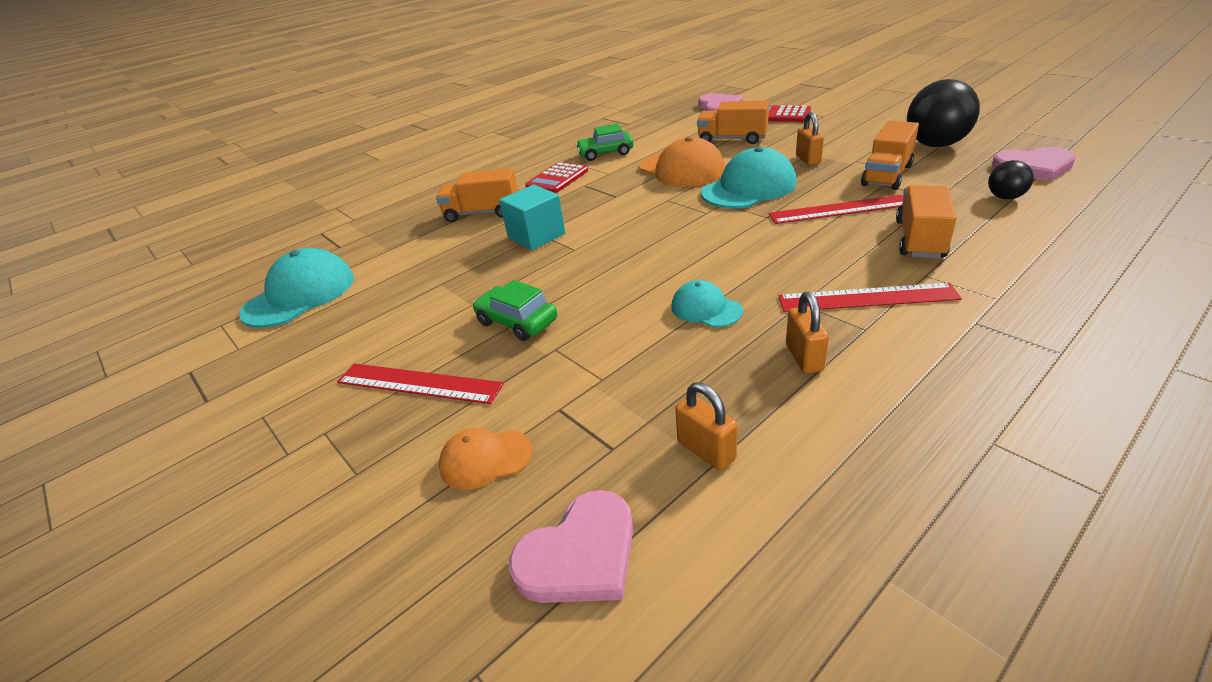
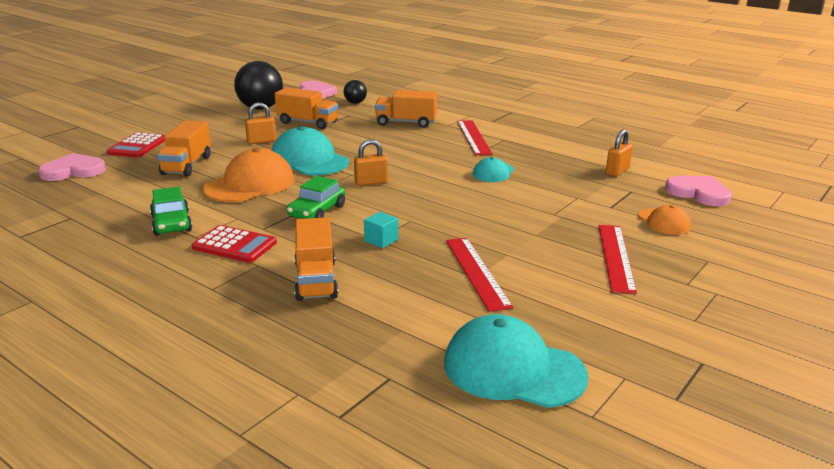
camera: 105 degrees left, 10 degrees down
(517, 322) = (527, 231): green car -> green car (317, 211)
(536, 236) = (381, 240): turquoise cube -> turquoise cube, size x0.56
(804, 357) = (534, 151): orange padlock -> orange padlock (371, 182)
(838, 210) = (359, 137): red ruler -> red ruler (476, 272)

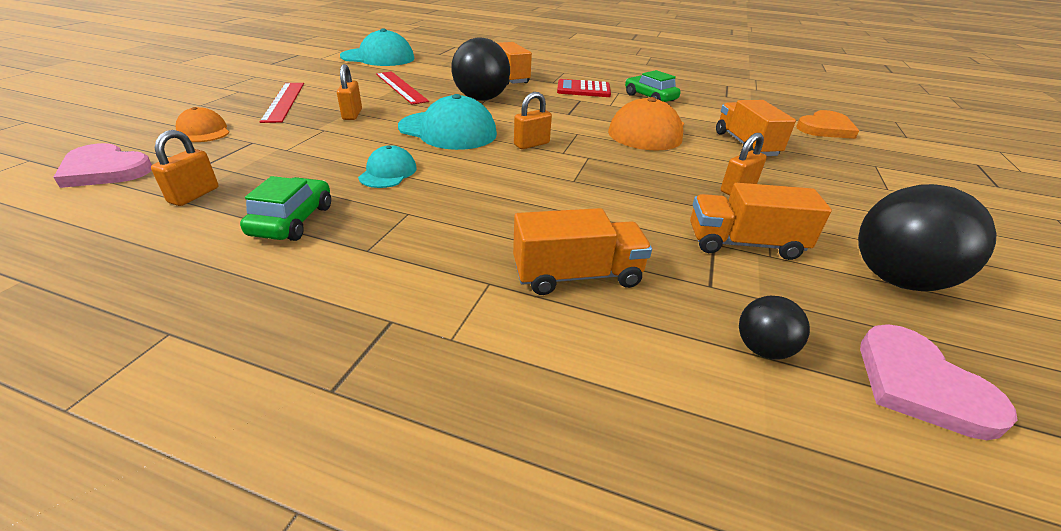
camera: 160 degrees right, 10 degrees up
(73, 171) = (825, 128): pink heart -> orange heart
(137, 146) = (851, 163): red calculator -> none
(309, 160) = (632, 165): turquoise cap -> turquoise cap (448, 131)
(317, 211) = (553, 113): green car -> green car (292, 220)
(381, 240) = (481, 99): turquoise cube -> black ball
(473, 137) = (426, 247): red ruler -> none
(531, 230) = (352, 114): none -> orange padlock

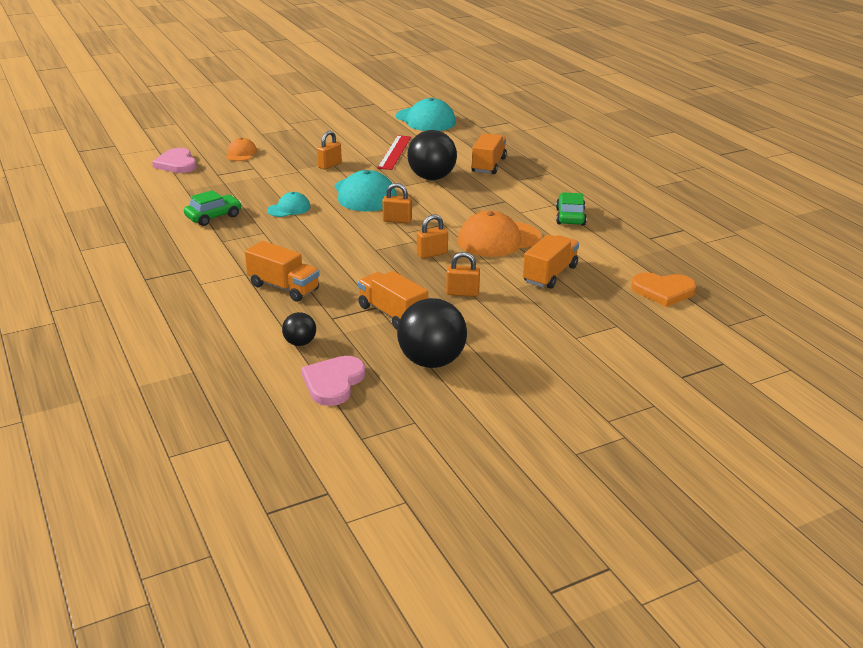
camera: 45 degrees right, 5 degrees down
(194, 195) = (193, 190): orange padlock -> orange padlock (432, 254)
(284, 101) = (307, 144): red ruler -> none
(583, 89) = (529, 193): red calculator -> none

